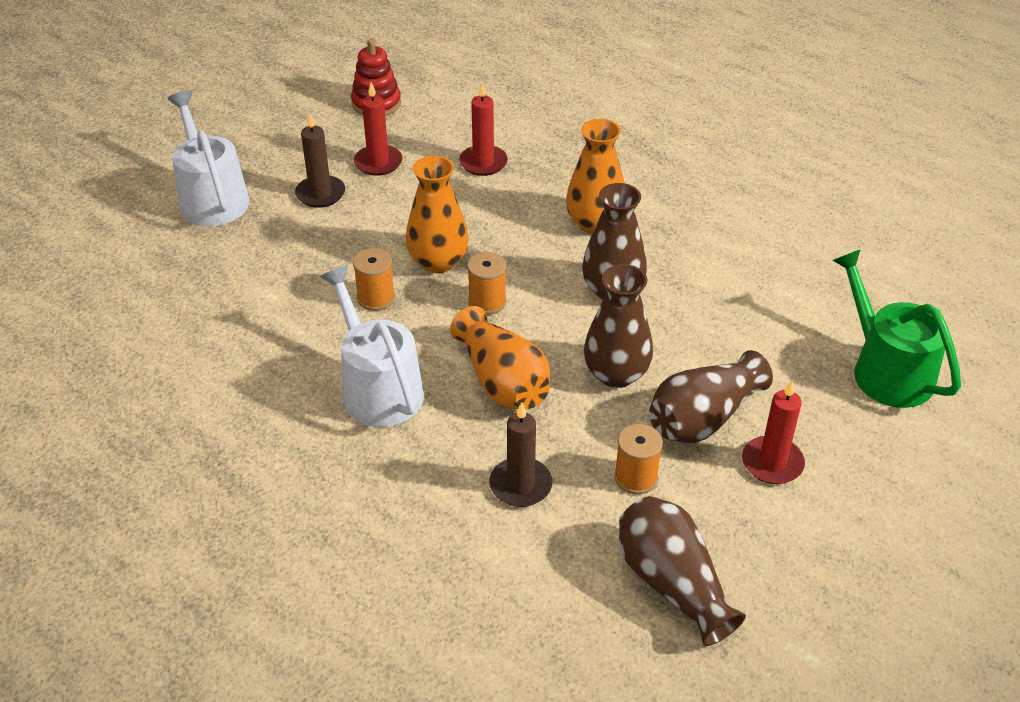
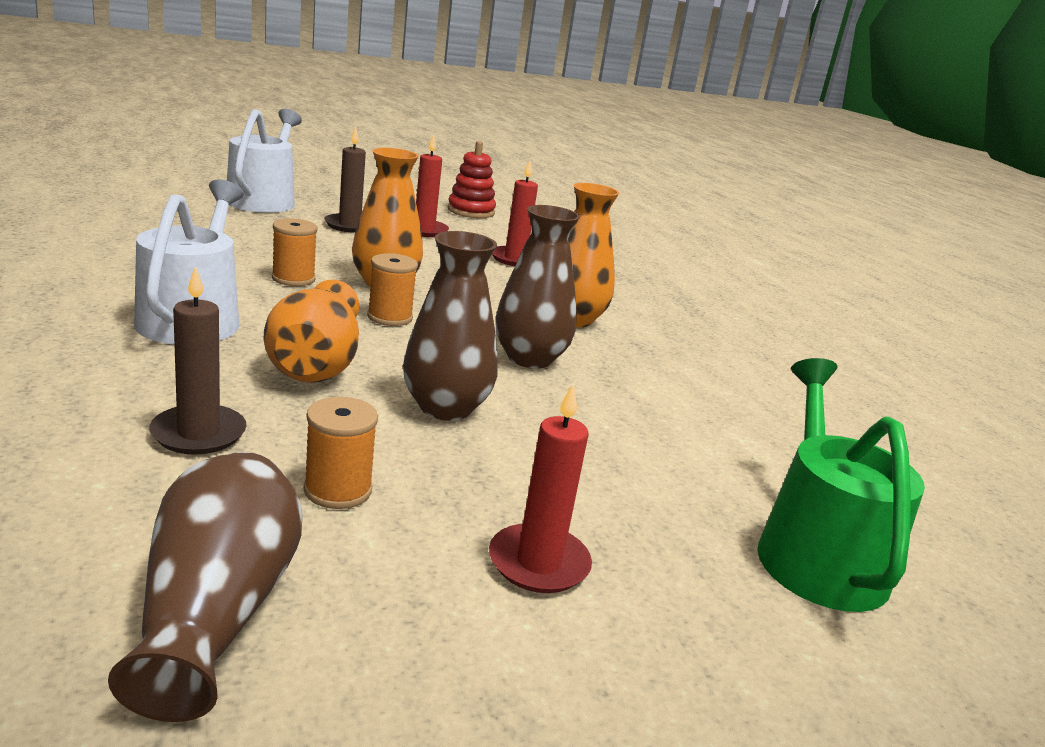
camera: 25 degrees right, 20 degrees down
(703, 418) = (499, 482): brown vase -> none

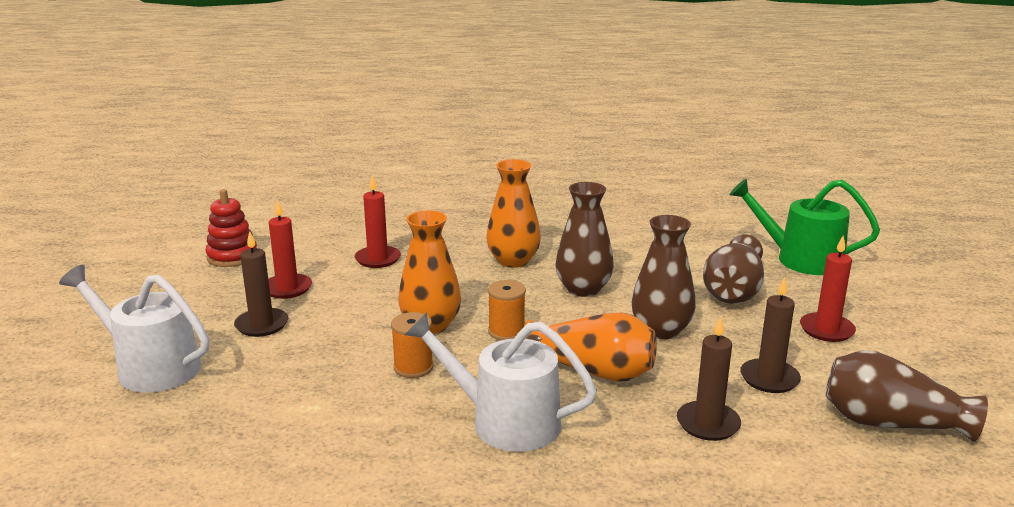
camera: 65 degrees left, 0 degrees up
(338, 490) = (769, 379): orange spool -> brown candle
(620, 472) = (733, 290): none -> brown vase

